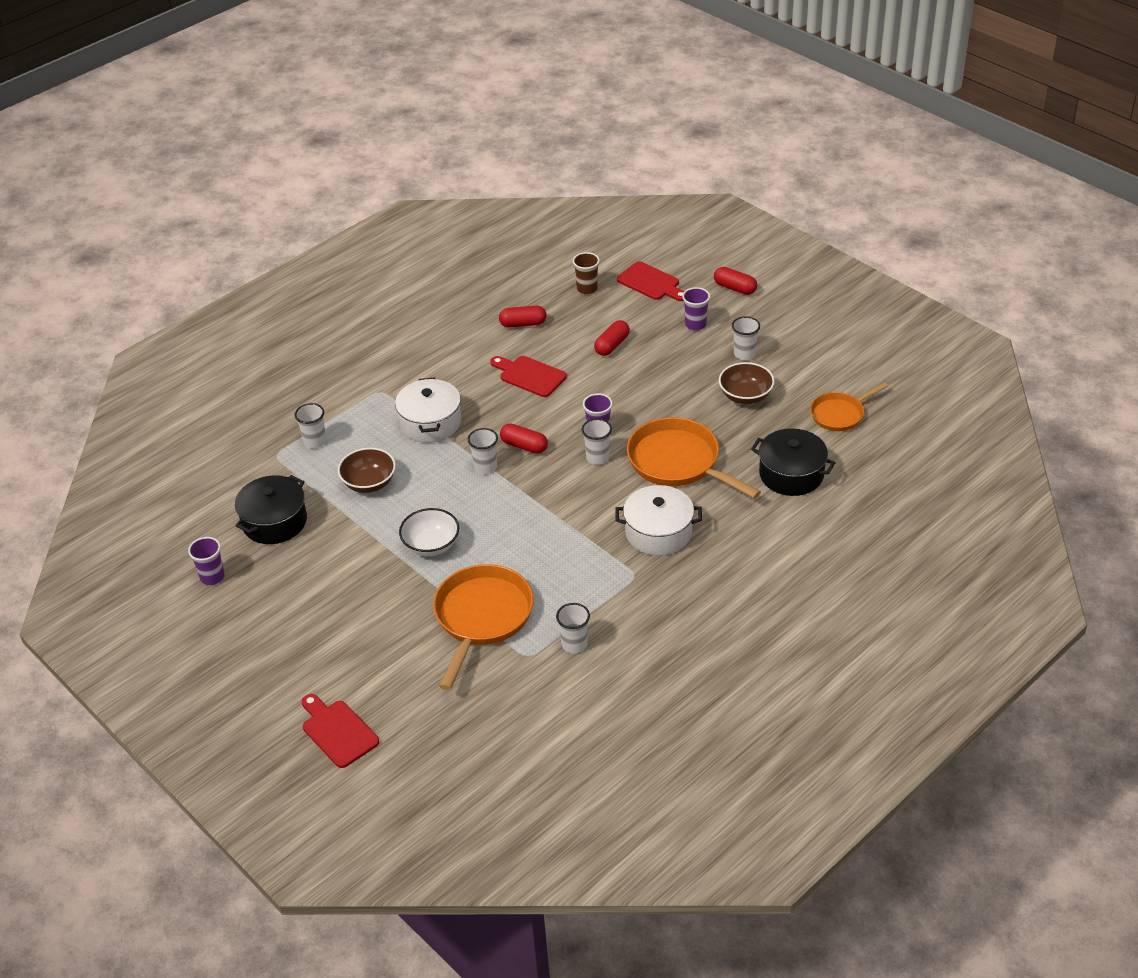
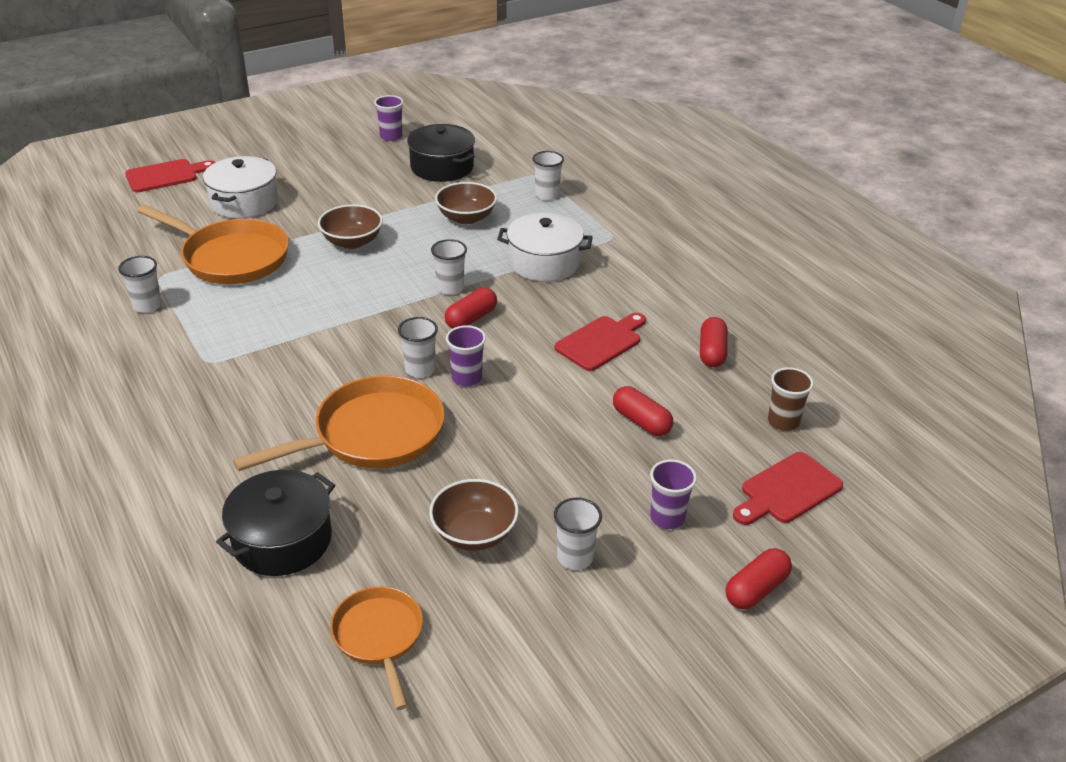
camera: 100 degrees right, 5 degrees down
(431, 545) = (352, 242): white bowl -> brown bowl
(658, 532) = (261, 393): white pot -> white pot (244, 202)

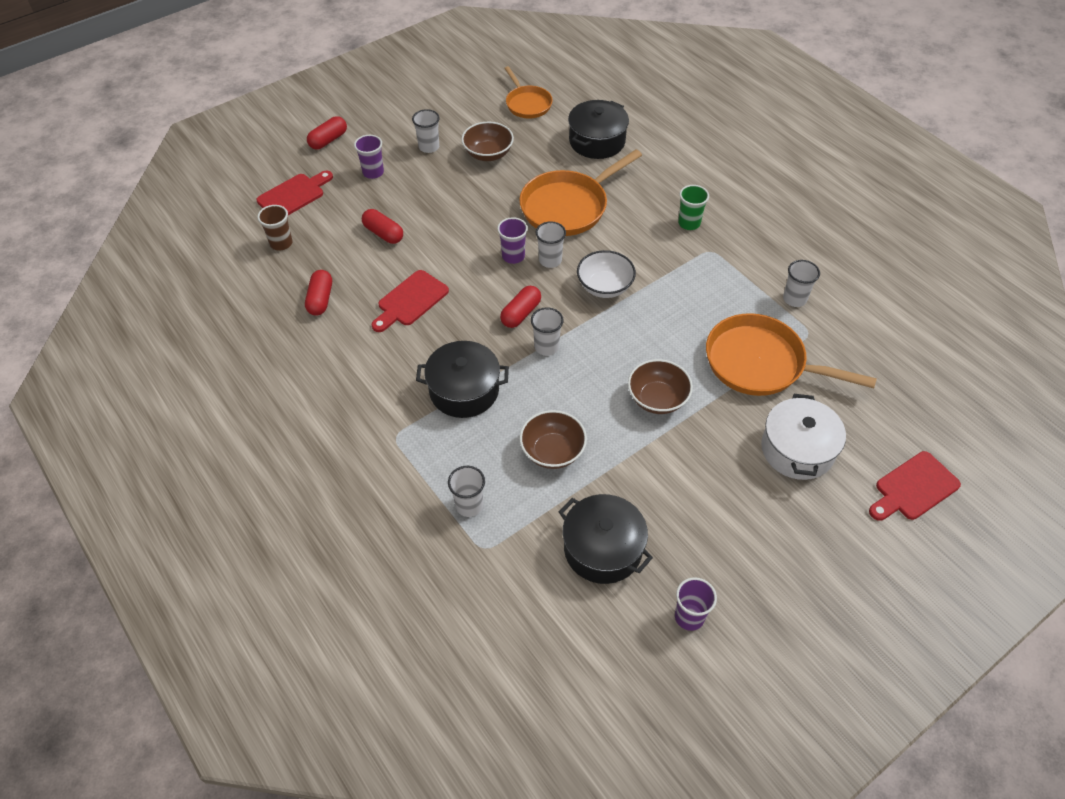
camera: 175 degrees right, 15 degrees up
(214, 397) = (689, 223): none -> green cup
(362, 336) = (604, 286): none -> white bowl
(544, 262) = (464, 390): white pot -> black pot

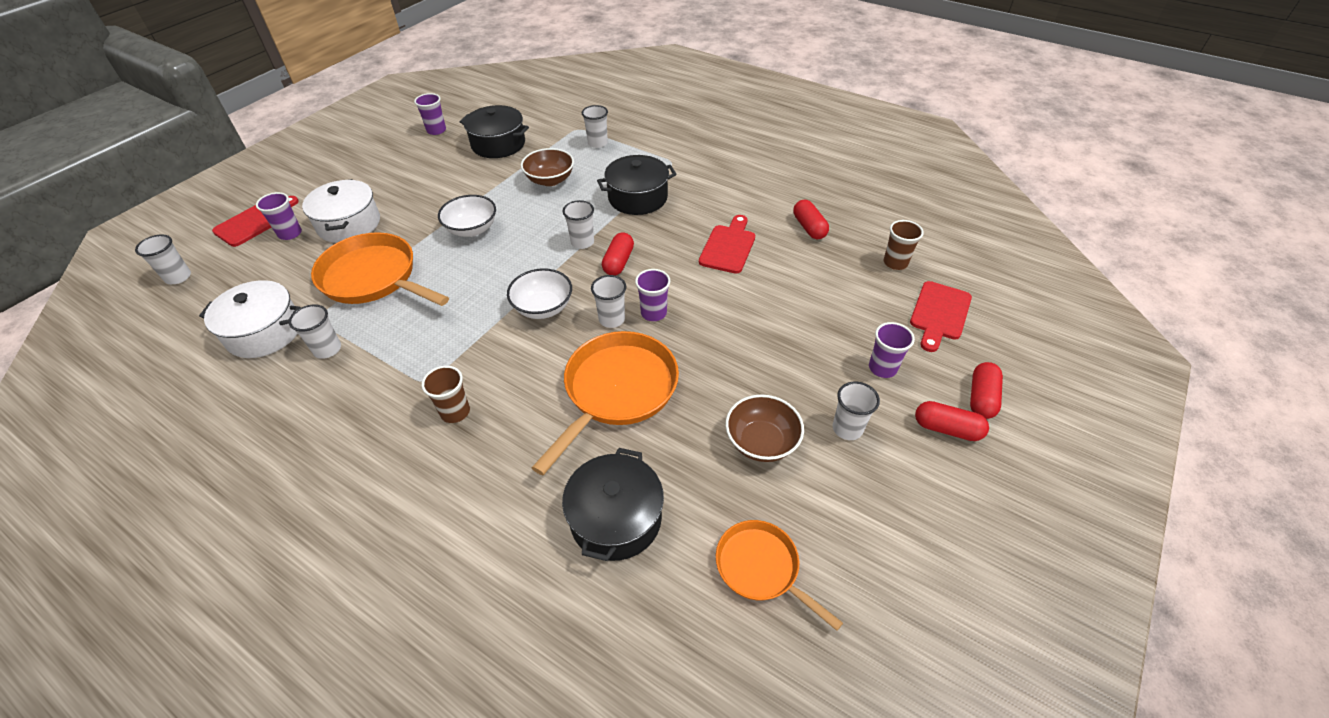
camera: 160 degrees right, 5 degrees down
(383, 233) = (805, 299): red capsule -> red capsule (947, 429)
(657, 399) = (472, 229): brown bowl -> white bowl
(689, 223) = (455, 412): green cup -> brown cup
(761, 363) = (374, 278): orange pan -> orange pan turned 150 degrees counterclockwise
(856, 331) = (264, 332): none -> white pot
(864, 455) = (290, 233): none -> purple cup
(970, 424) = (178, 277): none -> white cup

